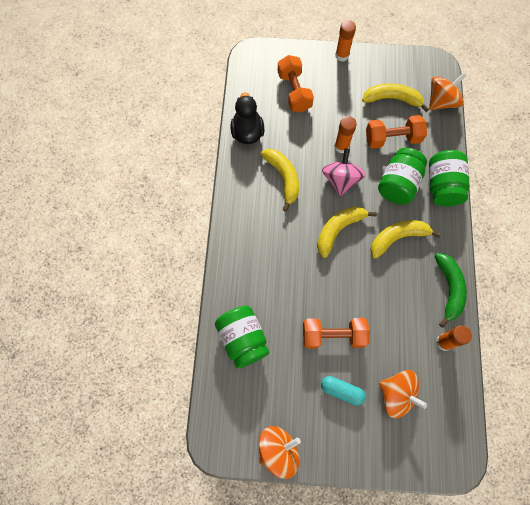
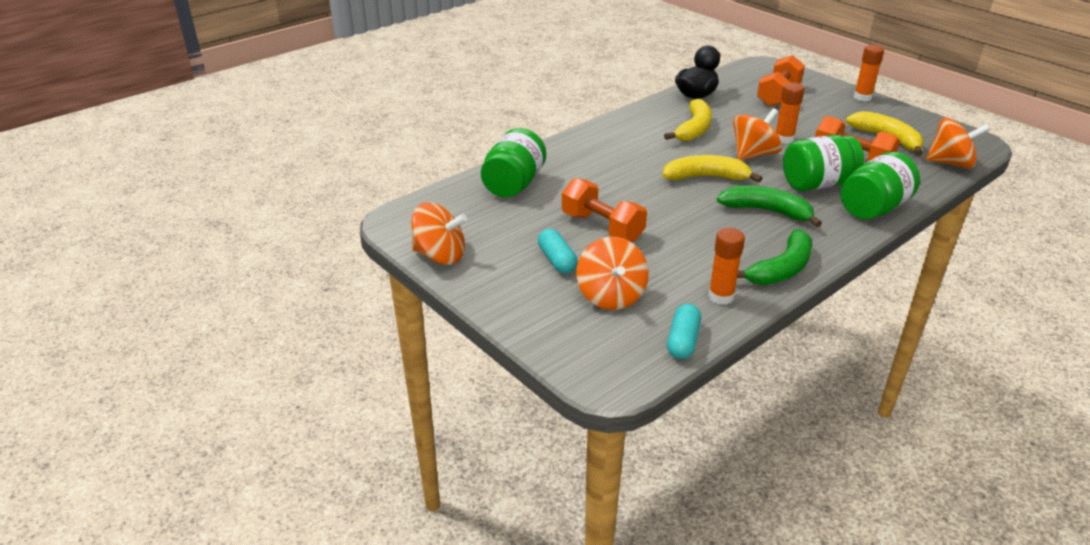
camera: 45 degrees right, 35 degrees down
(341, 180) = (753, 154): pink spinning top -> orange spinning top
(397, 238) = (766, 211): yellow banana -> green banana
(460, 397) = (683, 341): none -> turquoise capsule

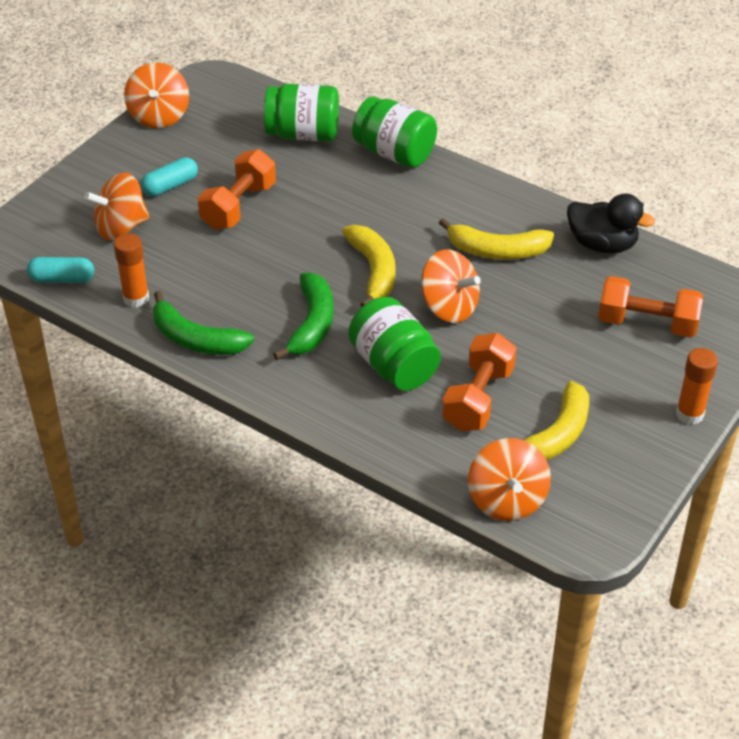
camera: 75 degrees right, 10 degrees up
(784, 139) = (506, 333): orange glue stick -> none
(873, 208) = (350, 415): green jar -> green jar (394, 153)

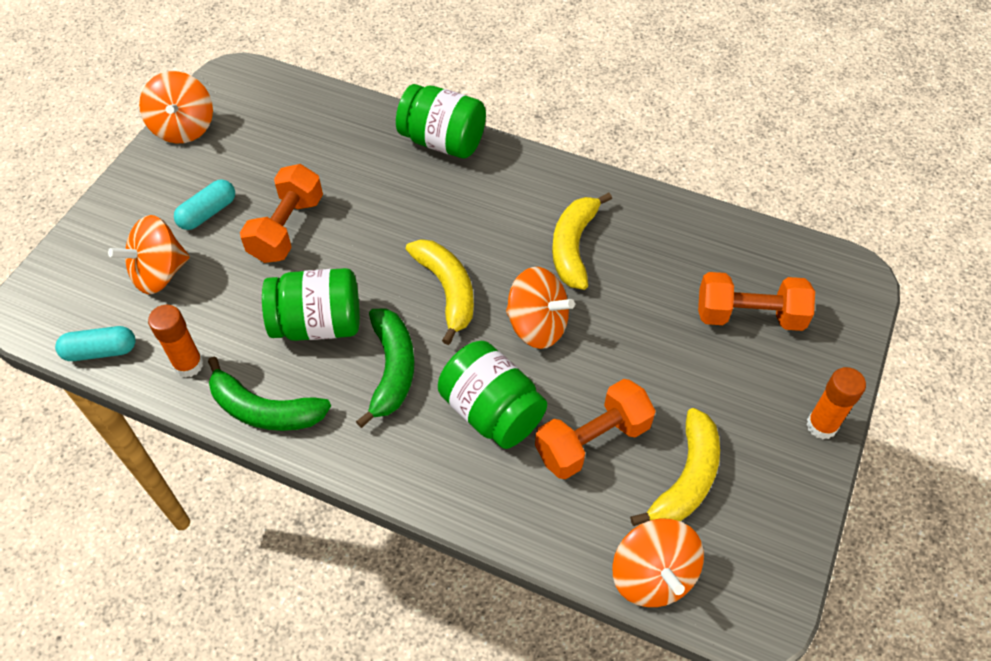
camera: 10 degrees left, 10 degrees up
(303, 134) = (342, 131): green jar -> green jar (318, 324)
(478, 398) = (592, 441): orange dumbbell -> orange dumbbell turned 45 degrees clockwise
(497, 251) = (573, 247): yellow banana -> yellow banana turned 105 degrees clockwise
(602, 245) = (680, 224): black duck -> none

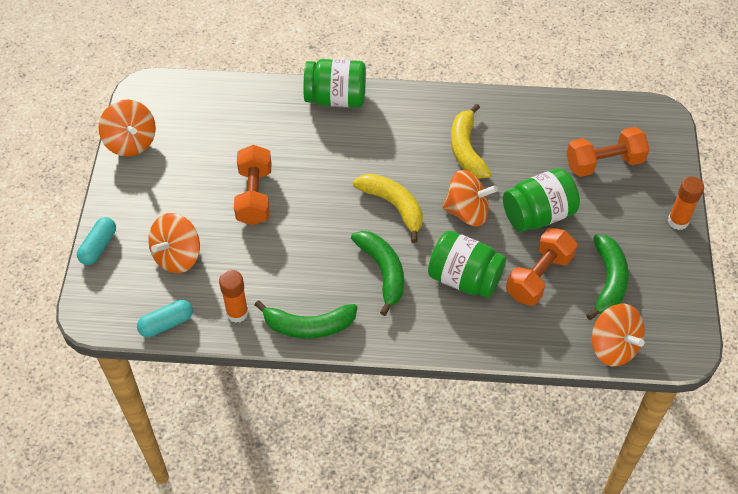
camera: 20 degrees left, 0 degrees up
(208, 213) = (188, 201): turquoise capsule -> turquoise capsule (98, 246)
(318, 324) = (314, 257): green jar -> green jar (538, 215)
(686, 478) = (608, 281): yellow banana -> green banana

